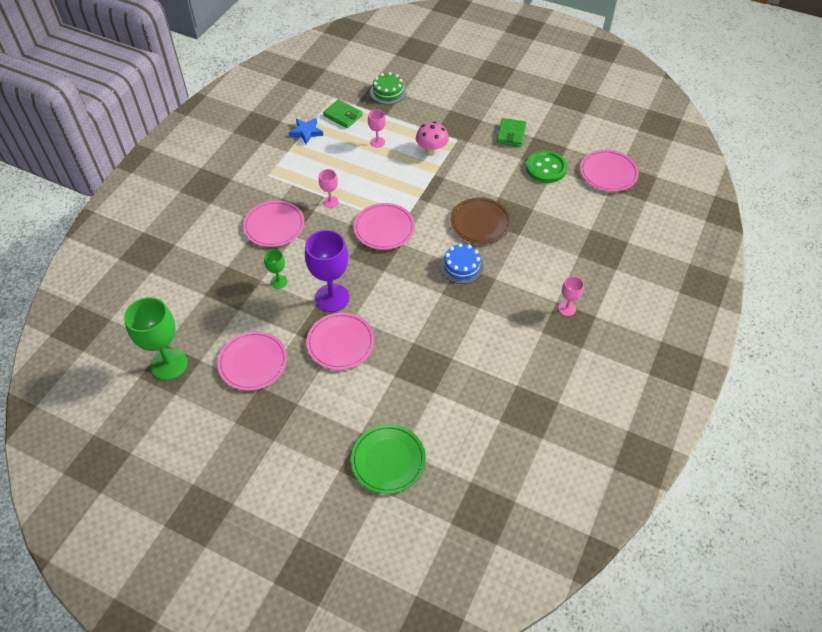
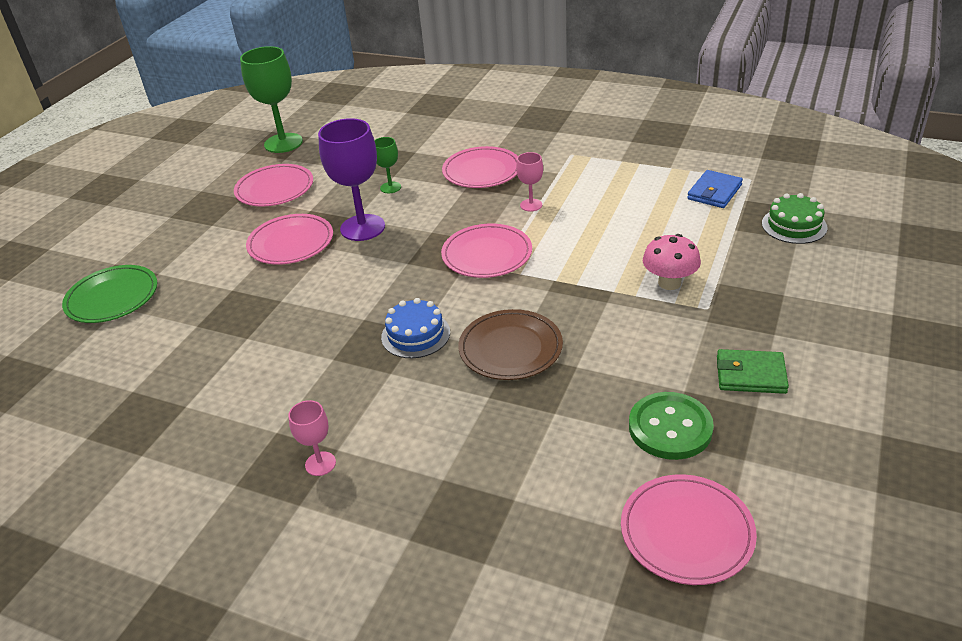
camera: 90 degrees right, 15 degrees down
(306, 132) = (664, 168): blue star -> none
(343, 115) = (714, 192): green wallet -> blue wallet
(377, 142) = (667, 229): pink goblet -> none

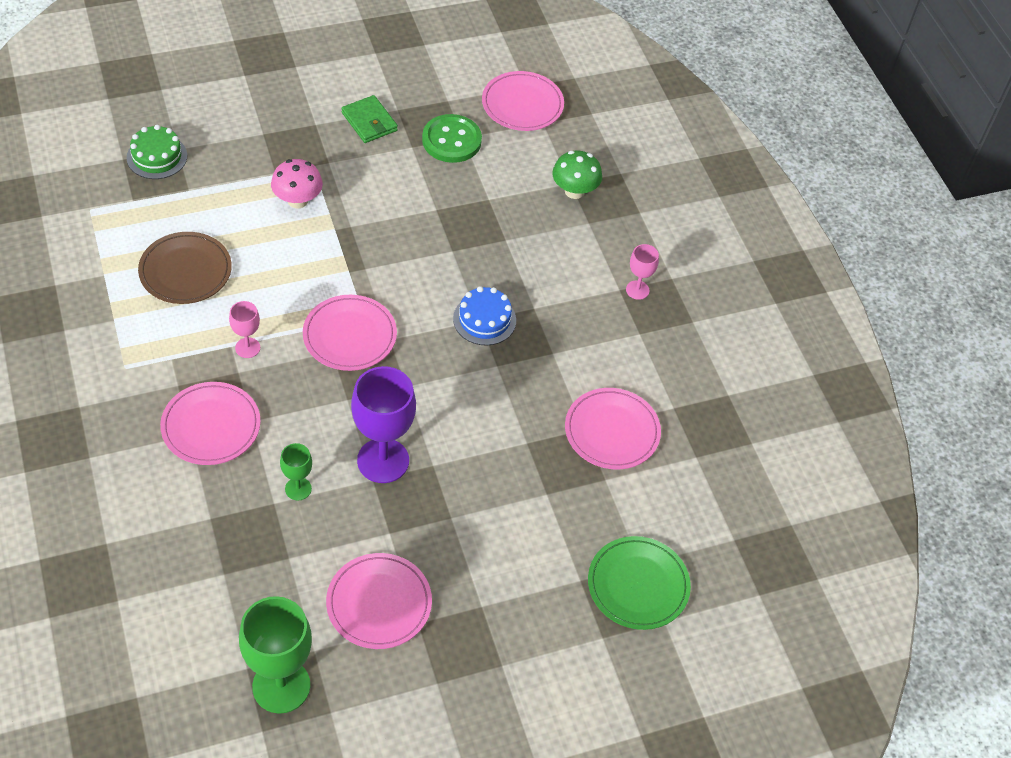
camera: 140 degrees left, 15 degrees up
(291, 243) = (451, 503): pink plate -> pink plate (612, 431)
(498, 495) = (574, 191): none -> green mushroom
(510, 348) = (450, 254): brown plate -> brown plate (185, 271)
(714, 192) = (132, 225): blue wallet -> none

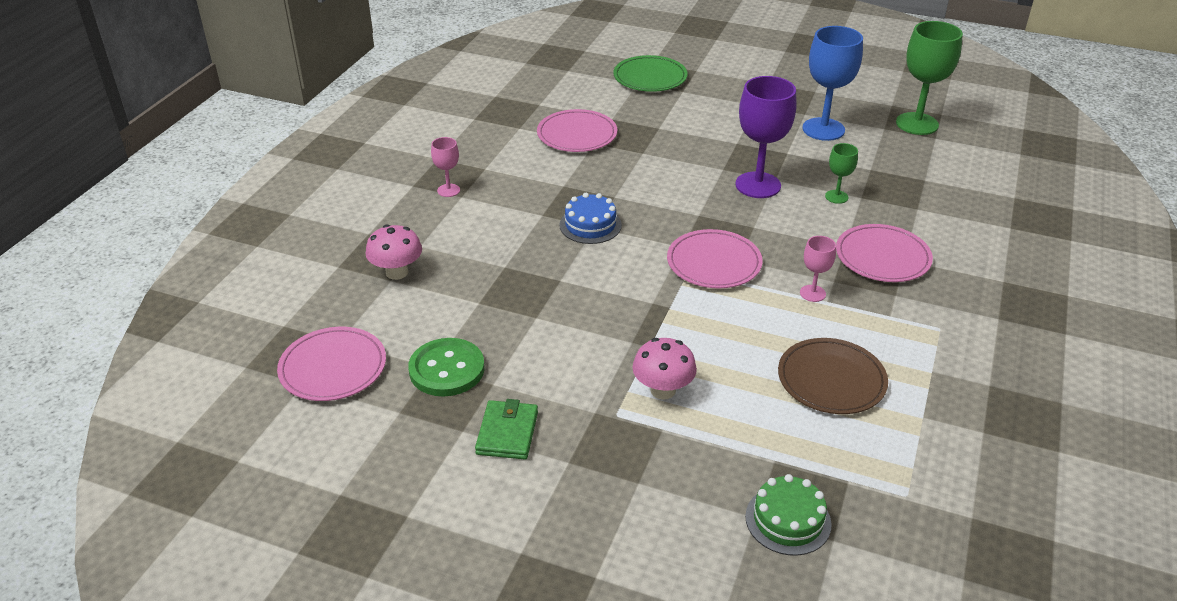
camera: 135 degrees left, 15 degrees down
(379, 603) = (823, 129): pink plate -> blue goblet
(574, 191) = (397, 272): green mushroom -> pink mushroom

